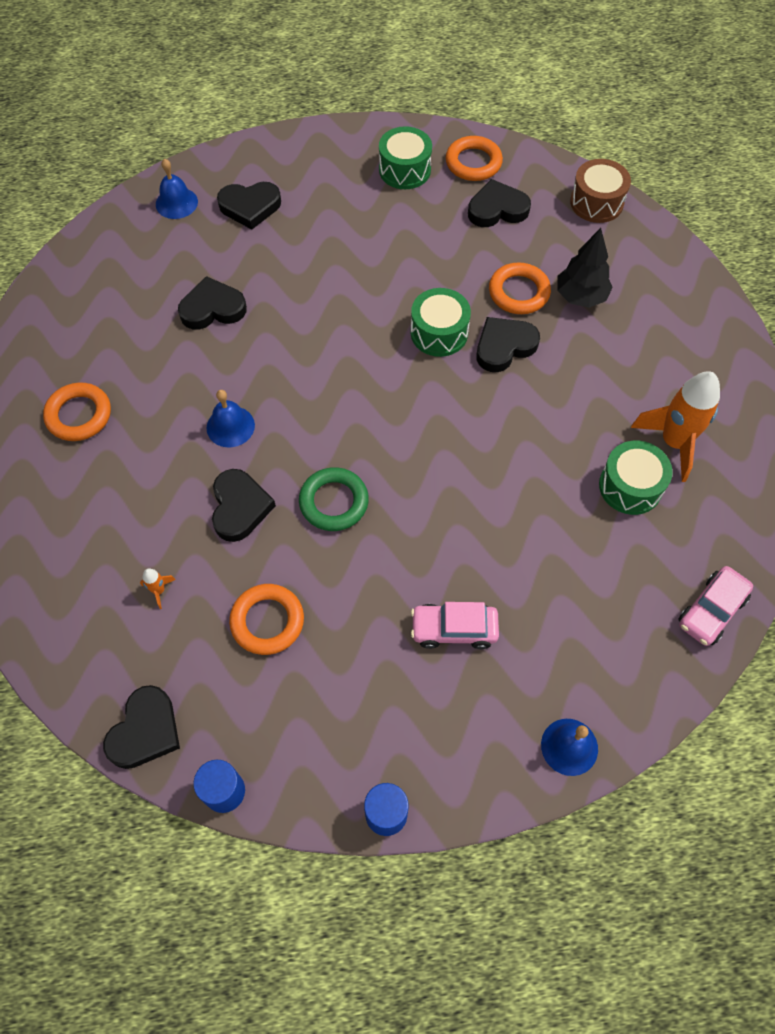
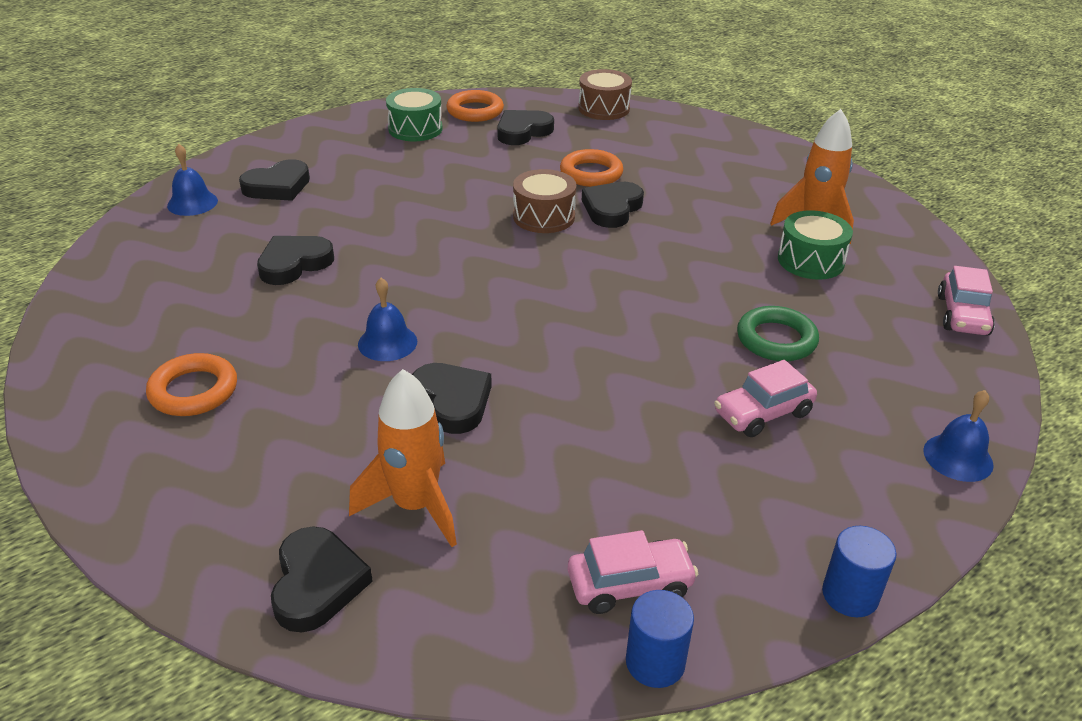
camera: 30 degrees left, 25 degrees down
(145, 731) = (506, 648): black heart -> black heart (317, 583)
(159, 590) = (415, 506): orange rocket -> orange rocket, size x2.47
(250, 726) = (630, 584): none -> pink car
(267, 621) = (566, 483): orange ring -> none
(334, 502) = (551, 362): green ring -> green ring (776, 339)
(439, 333) = (544, 216): green drum -> brown drum
(580, 296) = (646, 162): black tree -> none

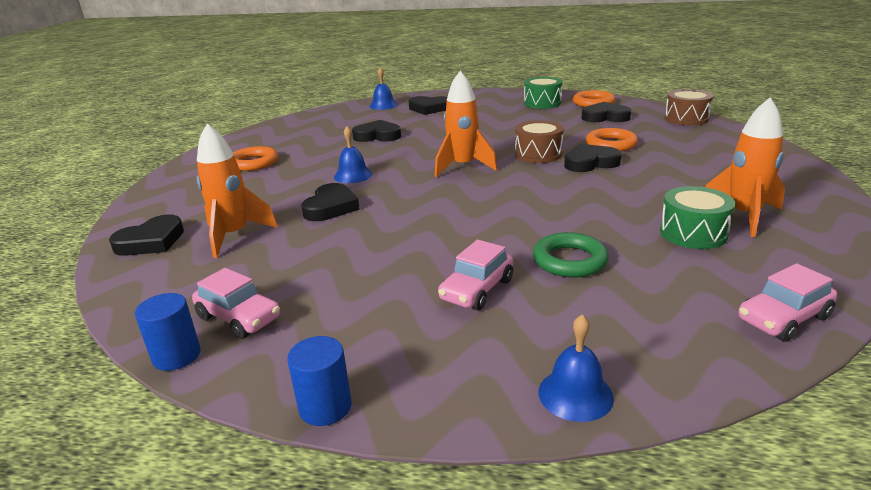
camera: 50 degrees right, 10 degrees down
(496, 269) = (463, 167): none -> orange rocket
(763, 413) = (477, 290): pink car -> pink car turned 75 degrees counterclockwise

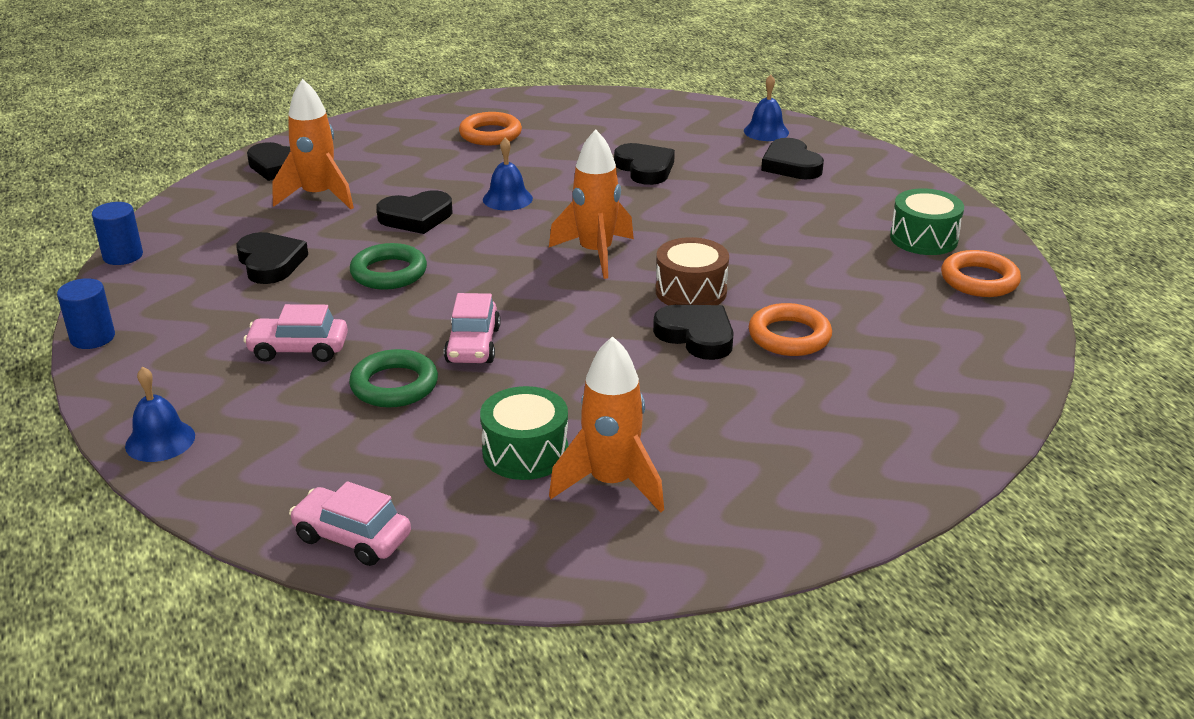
camera: 55 degrees right, 5 degrees up
(239, 318) = (185, 258): pink car -> pink car (473, 345)
(399, 232) = (389, 273): none -> green ring
(605, 117) = (915, 305): black heart -> black heart (270, 263)
(686, 119) = (996, 379): brown drum -> none

